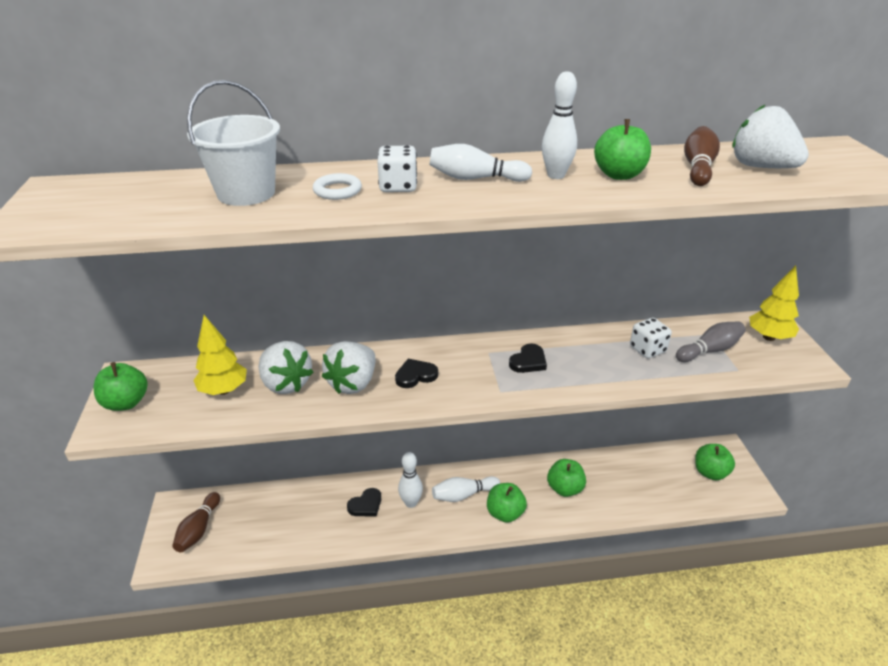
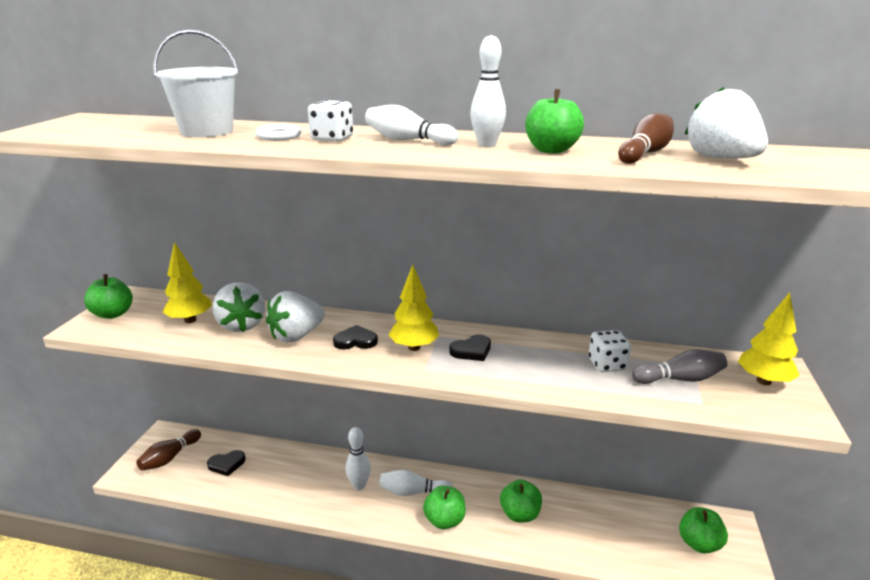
camera: 20 degrees right, 10 degrees down
(366, 505) = (317, 476): black heart -> black heart (227, 464)
(475, 370) = (414, 347): none -> yellow tree

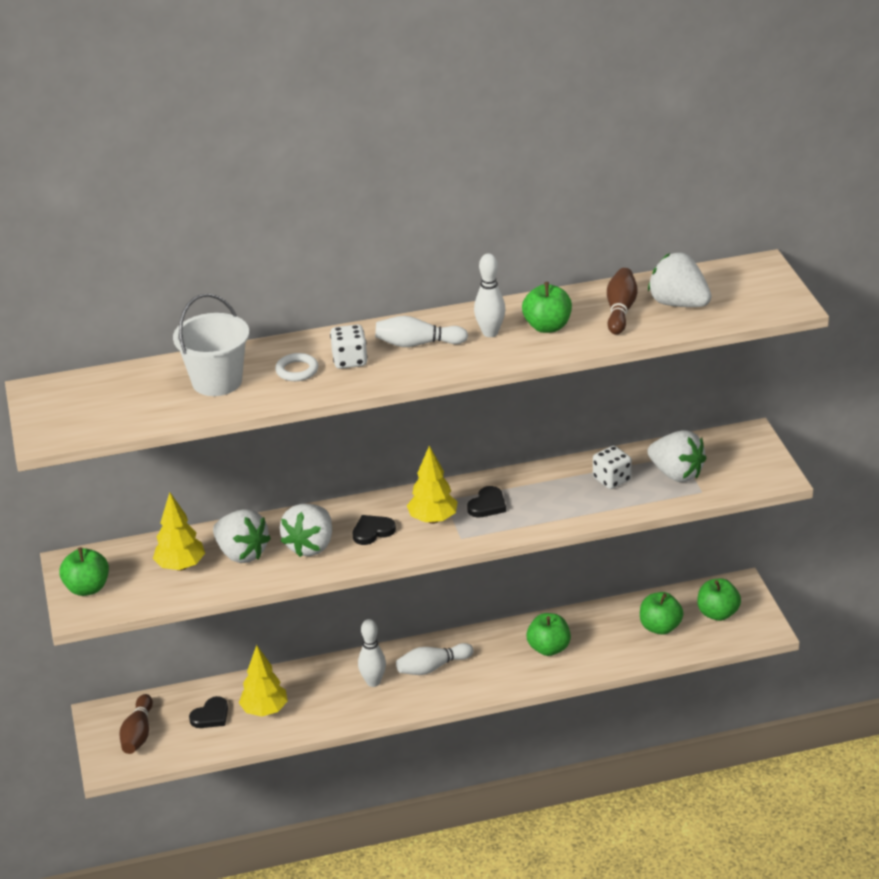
camera: 25 degrees left, 10 degrees up
(444, 520) = (482, 680): green apple -> green apple (660, 627)
(680, 379) = (676, 474): grey bowling pin -> white strawberry
(763, 381) = (741, 453): yellow tree -> yellow tree (264, 710)

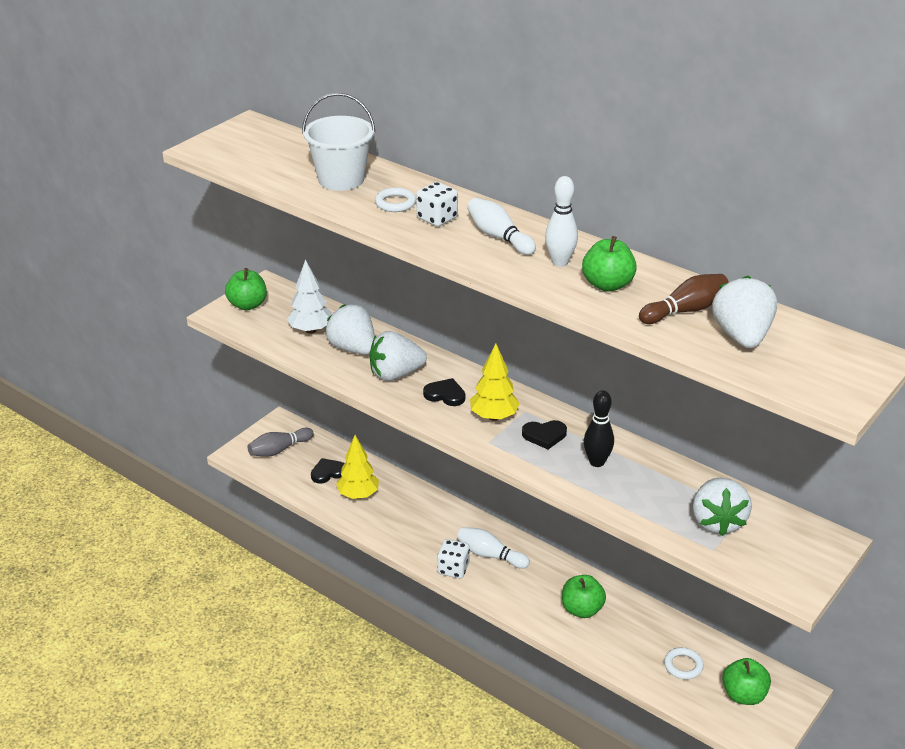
camera: 50 degrees right, 0 degrees up
(138, 734) = (279, 450): brown bowling pin -> grey bowling pin
(180, 566) = (311, 330): yellow tree -> white tree
(211, 716) = (328, 472): black heart -> black heart turned 150 degrees clockwise
(241, 553) = (353, 348): white strawberry -> white strawberry turned 135 degrees clockwise
(373, 682) = (442, 532): white bowling pin -> none
(549, 495) = (597, 462): none -> black bowling pin
(611, 479) = (661, 487): white dice -> white dice (453, 569)
(660, 627) = (683, 665): green apple -> white ring

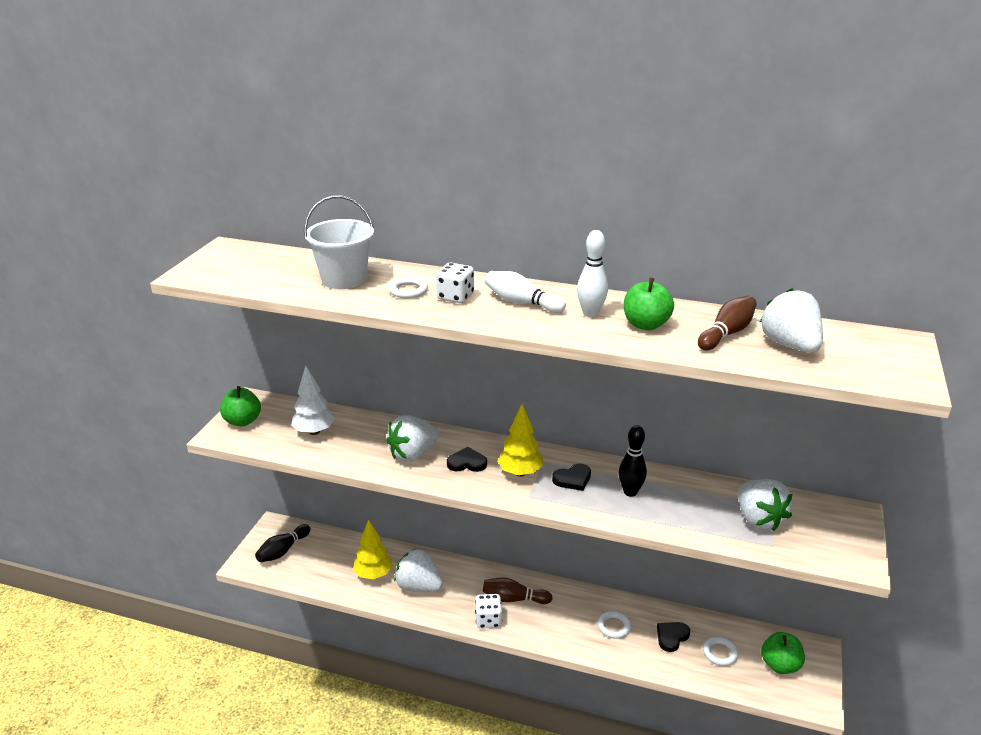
camera: 20 degrees left, 5 degrees down
(279, 450) = (283, 551): grey bowling pin -> black bowling pin
(328, 472) = (337, 560): black heart -> black heart (671, 637)
(353, 348) = (362, 440): white strawberry -> white strawberry (418, 586)
(490, 555) = (514, 599): white bowling pin -> brown bowling pin
(582, 609) = (614, 627): green apple -> white ring

